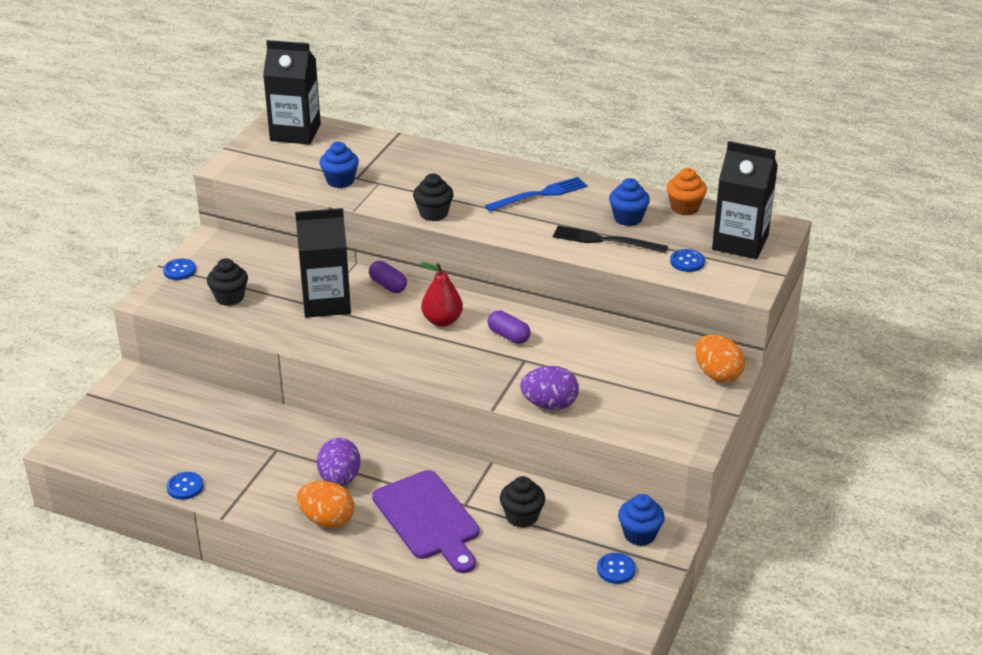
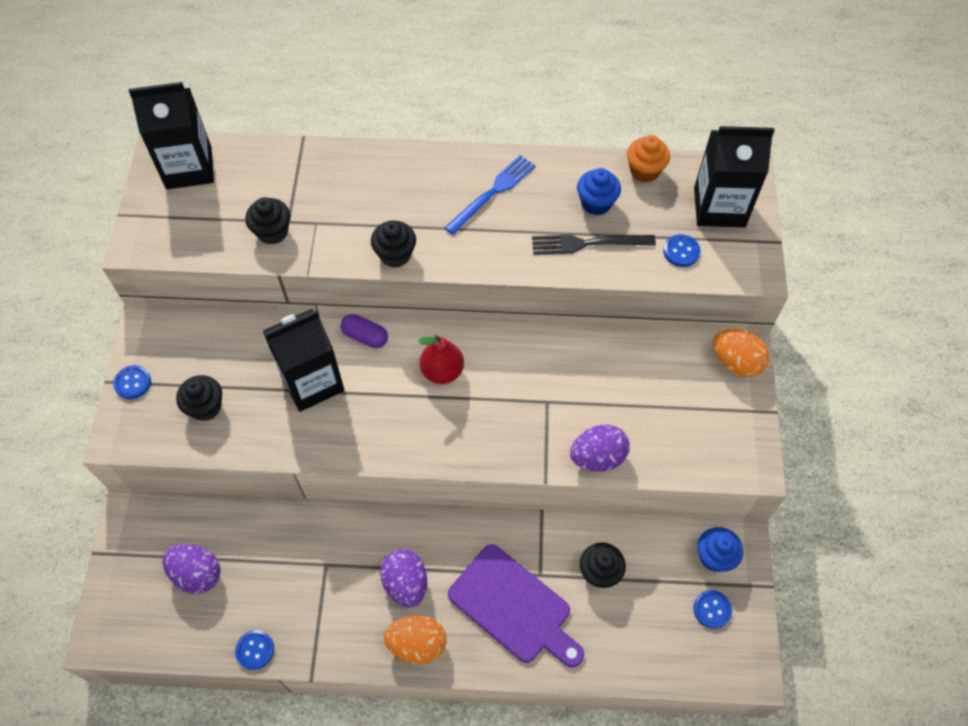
camera: 20 degrees left, 25 degrees up
(165, 427) = (197, 574): none -> purple egg
(340, 181) = (272, 232): blue cupcake -> black cupcake
(508, 336) = (517, 372): purple capsule -> none

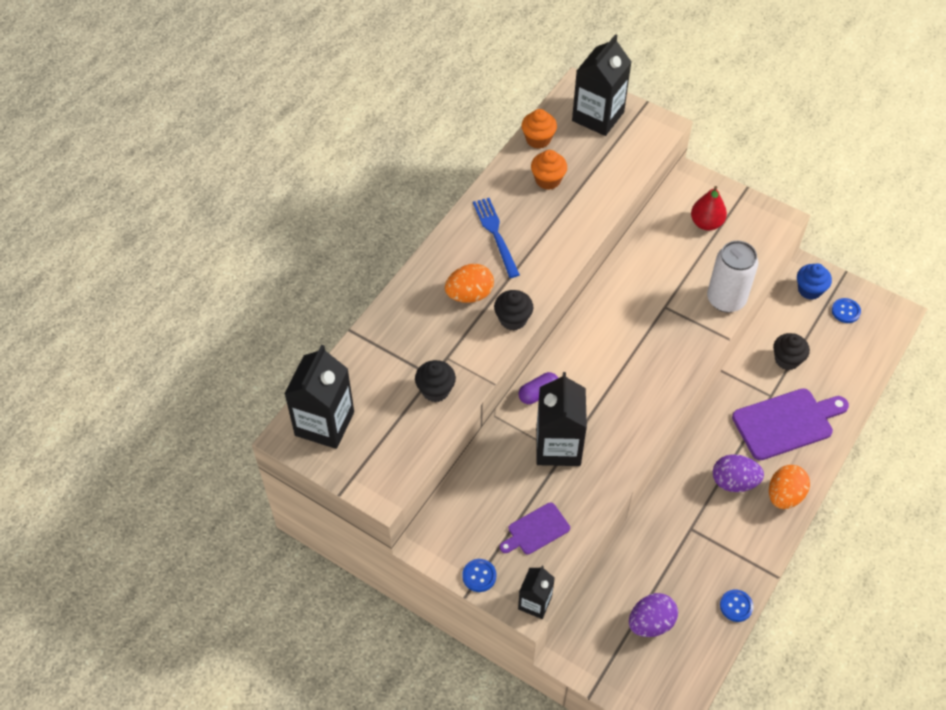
camera: 60 degrees left, 5 degrees down
(124, 443) = (535, 602): none -> black carton
(205, 407) = (536, 530): black cupcake -> purple cutting board
(442, 371) = (601, 358): red pear -> red pear (706, 223)
(587, 243) = (580, 202): black fork -> none
(596, 203) = (548, 180): blue cupcake -> orange cupcake
(597, 457) = (726, 299): purple egg -> white can
(681, 251) = (621, 155): blue button -> none
(736, 362) = (697, 187): orange egg -> orange egg (469, 295)

